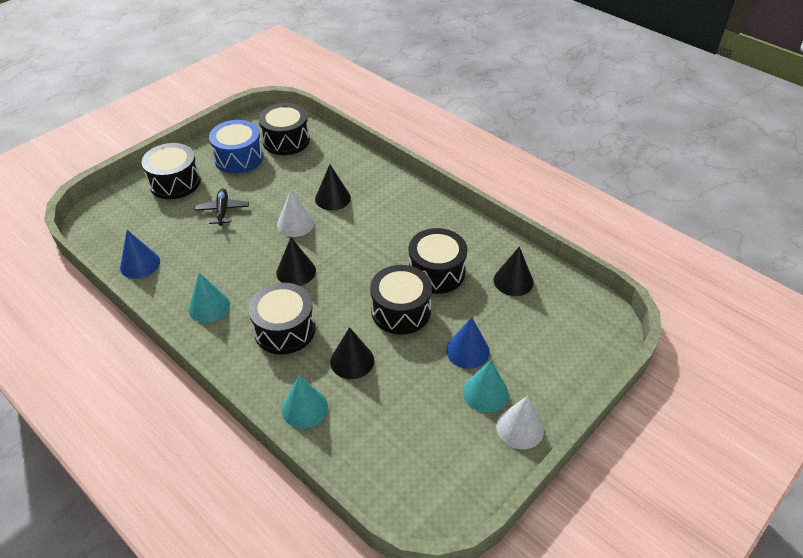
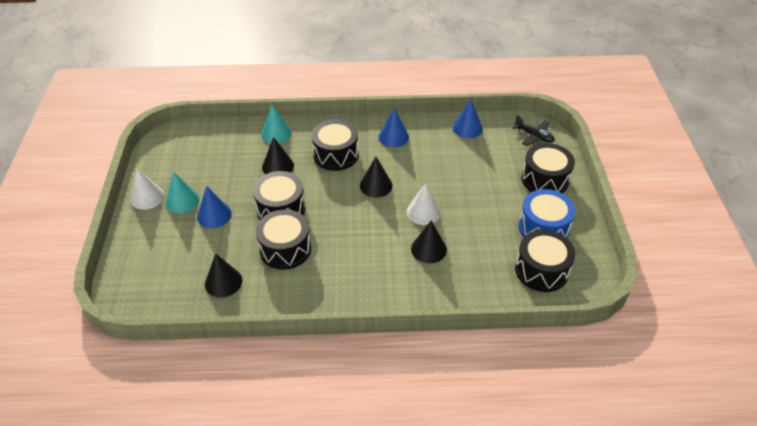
camera: 135 degrees right, 0 degrees up
(209, 306) = (393, 137): turquoise cone -> blue cone
(222, 211) = (481, 186): black plane -> black plane (534, 136)

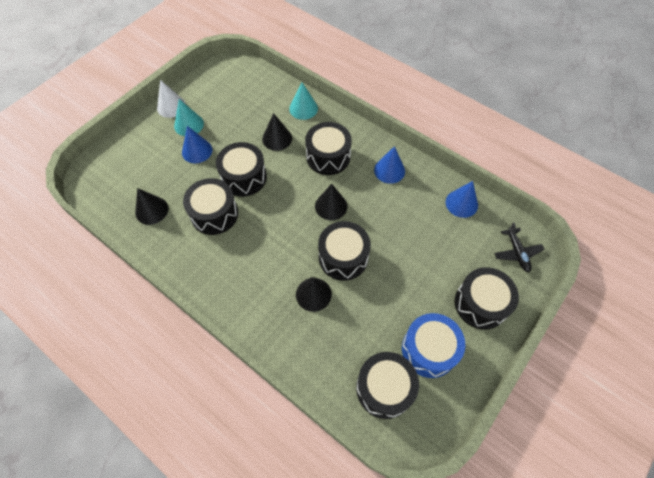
camera: 40 degrees right, 15 degrees up
(423, 212) = (343, 257): white cone -> black drum

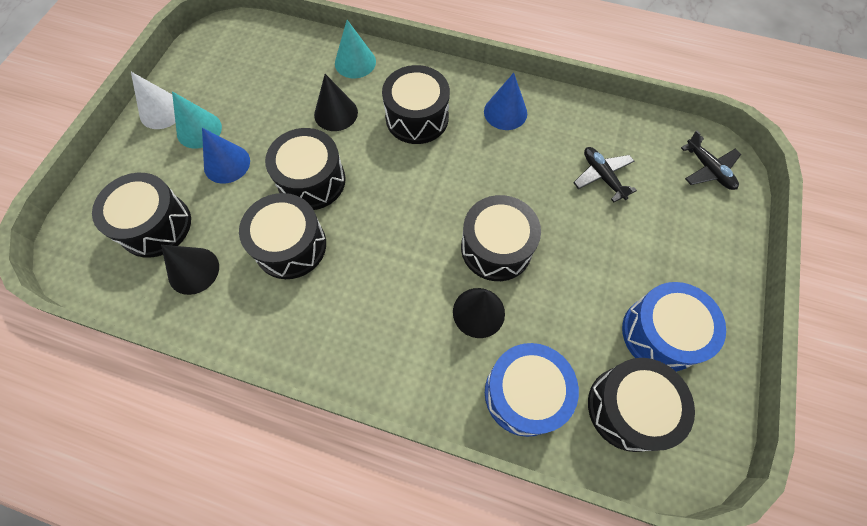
camera: 20 degrees left, 5 degrees up
(320, 354) = (524, 393): none -> blue drum
(331, 206) = (449, 183): black cone -> none
(437, 234) = (602, 176): none -> black plane
(461, 203) = (614, 128): blue cone -> none
(480, 304) = (695, 250): black drum -> black drum (155, 225)

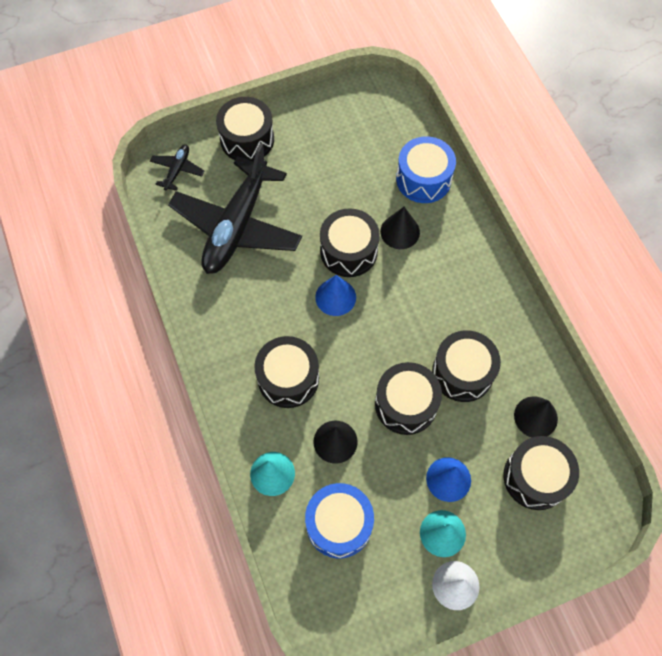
camera: 130 degrees left, 0 degrees up
(505, 112) = (230, 321): blue cone -> blue cone (335, 297)
(602, 176) = (237, 225): black plane -> black plane, size x2.37
(628, 408) = (384, 130): black drum -> black drum (247, 139)
(660, 334) = (326, 137): blue drum -> blue drum (339, 524)

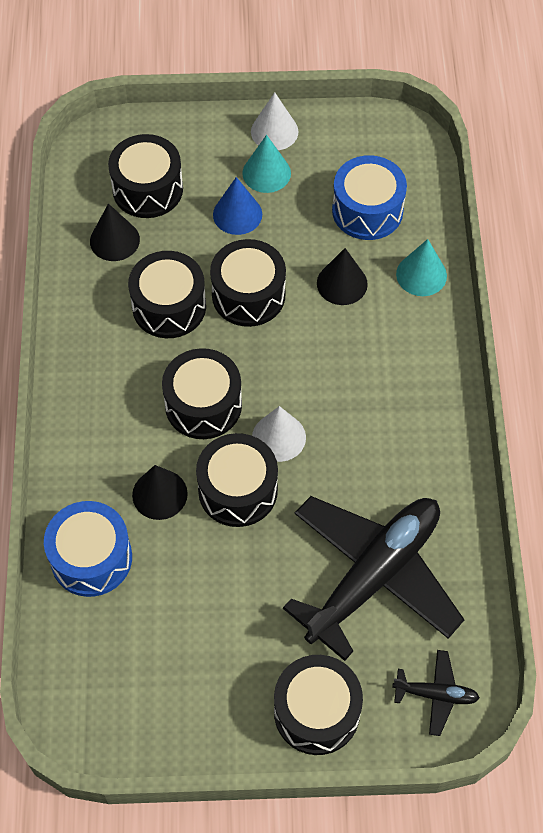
camera: 160 degrees left, 5 degrees down
(177, 170) = (435, 694): black plane -> black plane turned 120 degrees counterclockwise
(288, 378) = (371, 362): black drum -> black drum (203, 405)
(335, 297) = (279, 437): blue cone -> white cone

